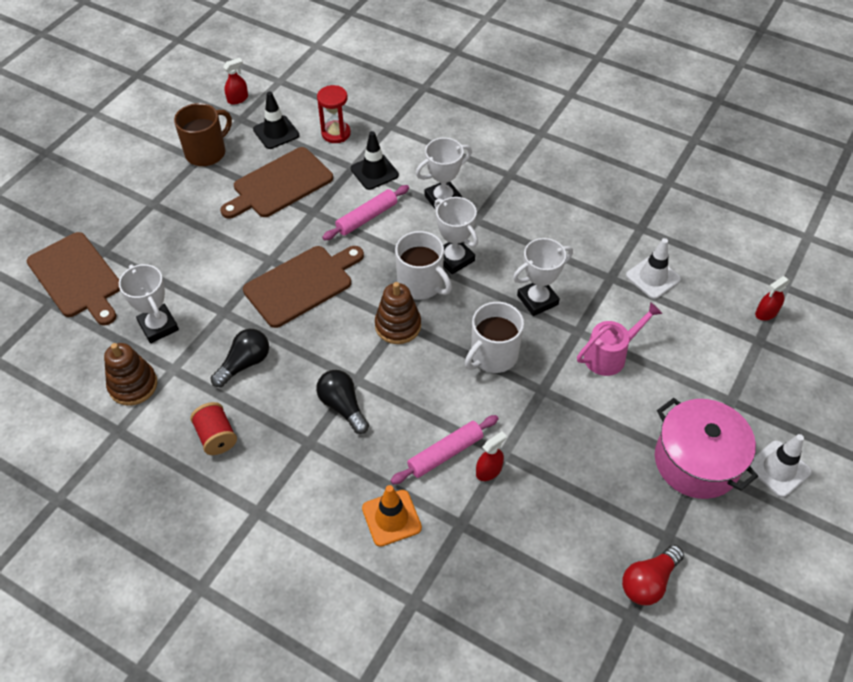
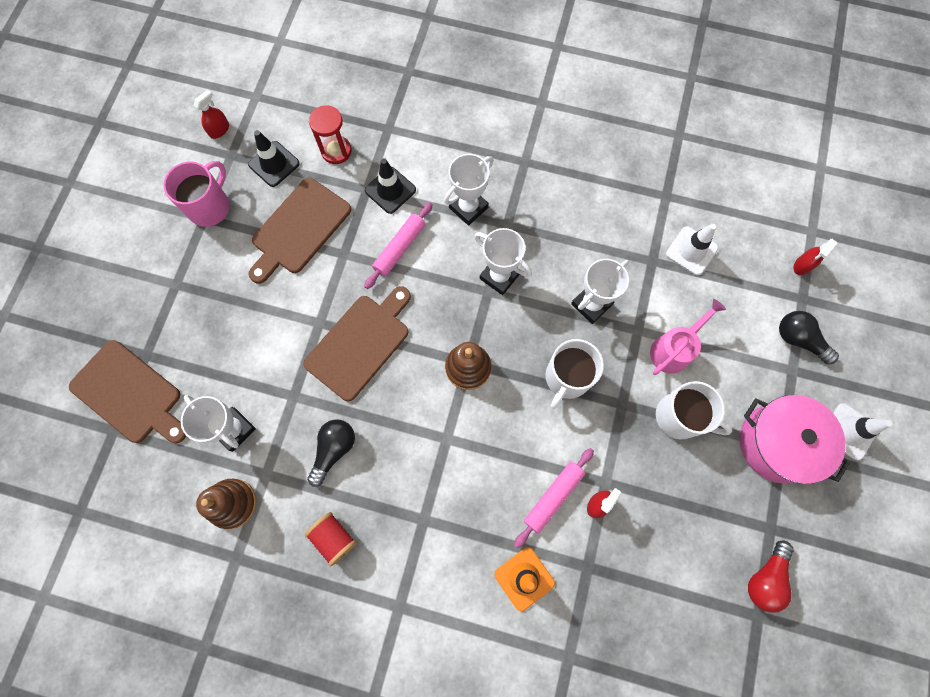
camera: 15 degrees left, 20 degrees up
(207, 152) = (210, 207): brown mug -> pink mug
(343, 406) = (443, 472): black light bulb -> black light bulb (799, 340)
(421, 284) = (476, 314): white mug -> white mug (680, 417)

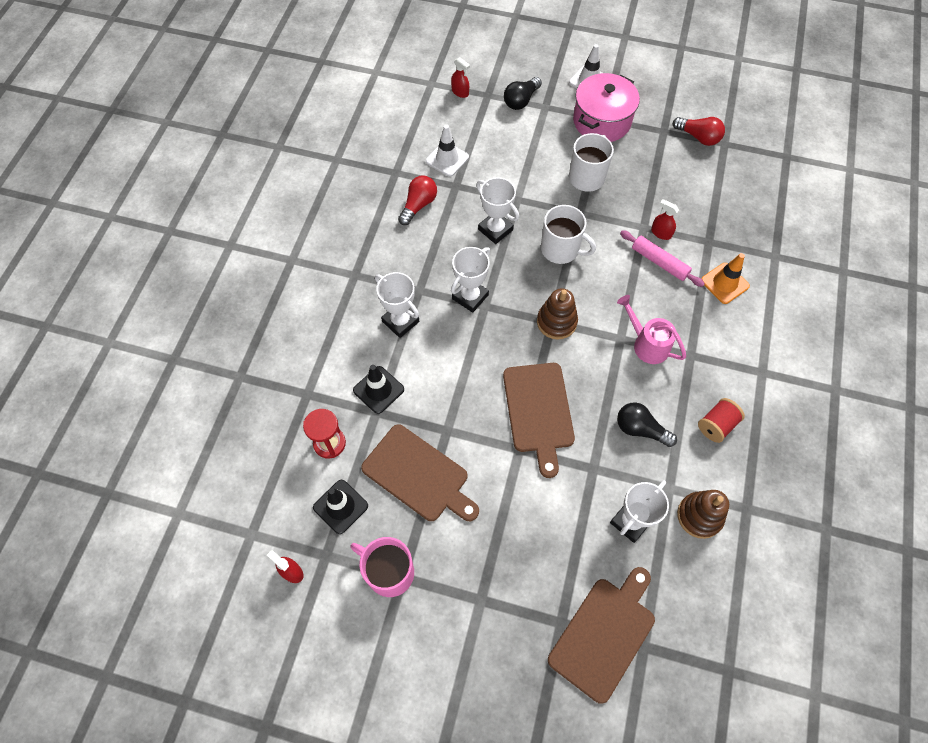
camera: 90 degrees left, 10 degrees down
(360, 343) = (538, 411): brown cutting board -> brown cutting board turned 135 degrees counterclockwise
(400, 248) = (441, 379): pink rolling pin -> none
(620, 221) = (418, 205): none -> red light bulb
(674, 349) = (532, 176): pink watering can -> pink watering can (646, 344)

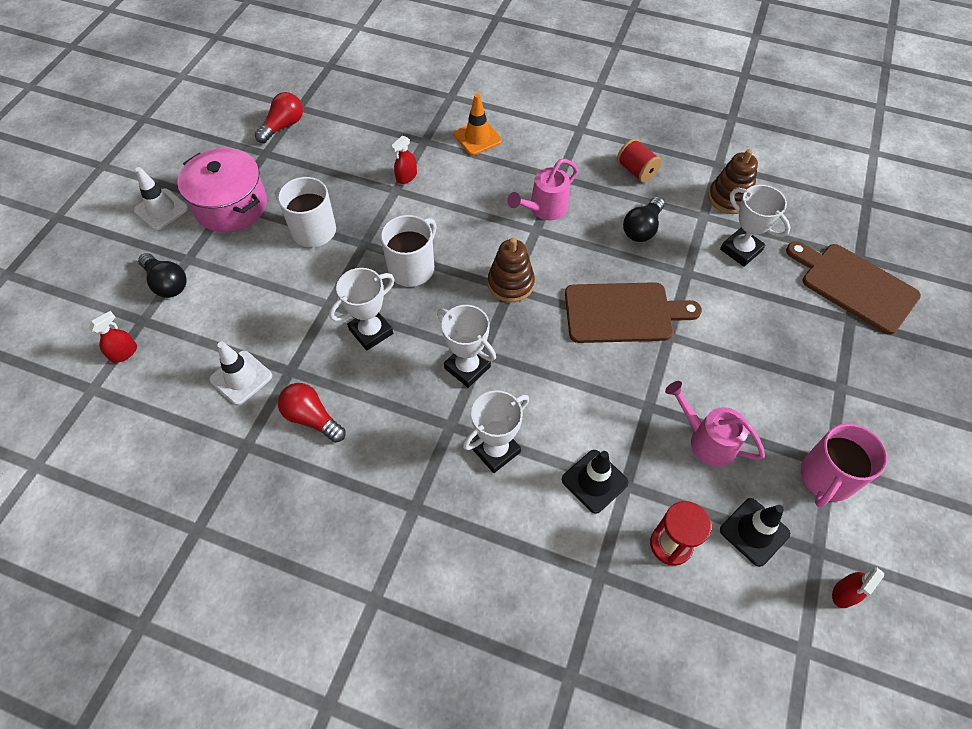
camera: 85 degrees left, 5 degrees down
(418, 475) = (706, 440): brown cutting board -> pink watering can
(659, 262) = (444, 183): pink rolling pin -> none

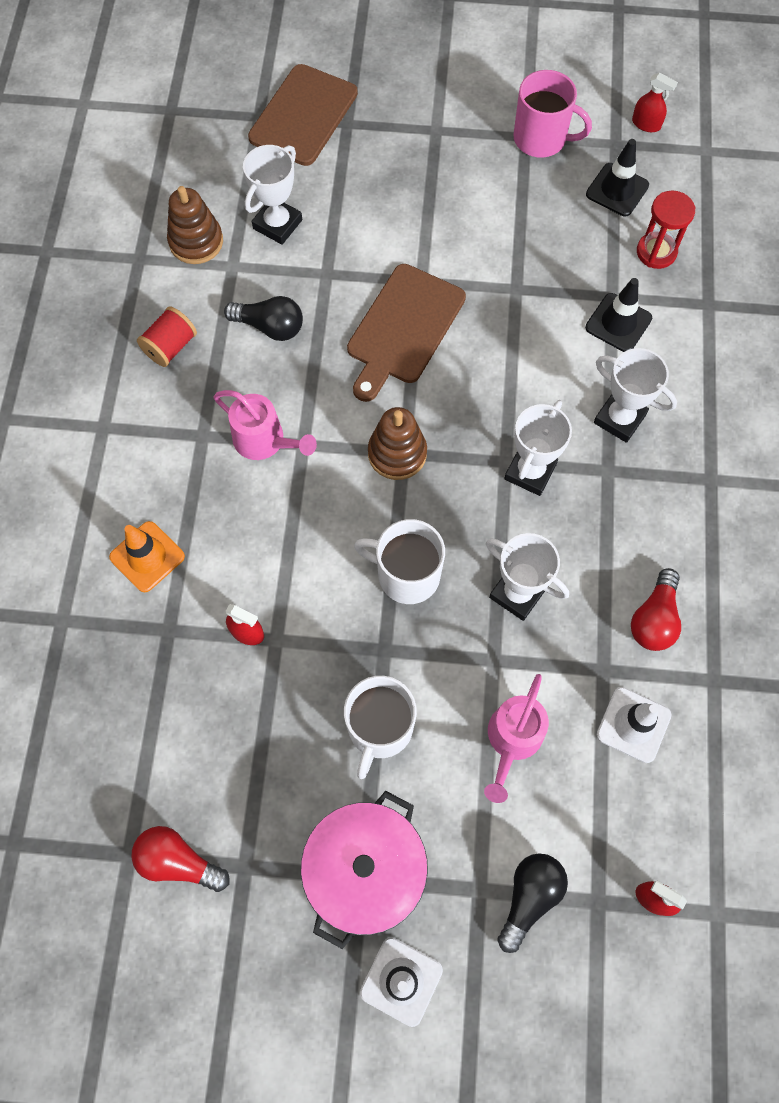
camera: 105 degrees left, 10 degrees up
(623, 313) = (403, 328): brown cutting board -> brown cutting board turned 135 degrees counterclockwise
(706, 440) = (537, 235): pink watering can -> pink watering can (512, 741)

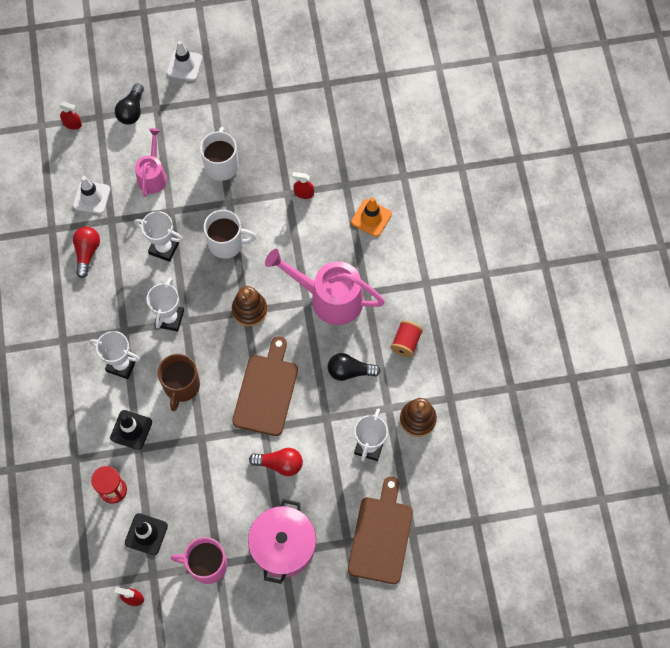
camera: 165 degrees right, 0 degrees up
(178, 861) = (302, 86): red light bulb -> red light bulb (280, 464)
(265, 441) = (328, 298): pink watering can -> pink watering can, size x1.67
(365, 870) = (212, 103): pink pot -> pink pot (283, 546)
(531, 365) = (181, 386): none -> brown mug

